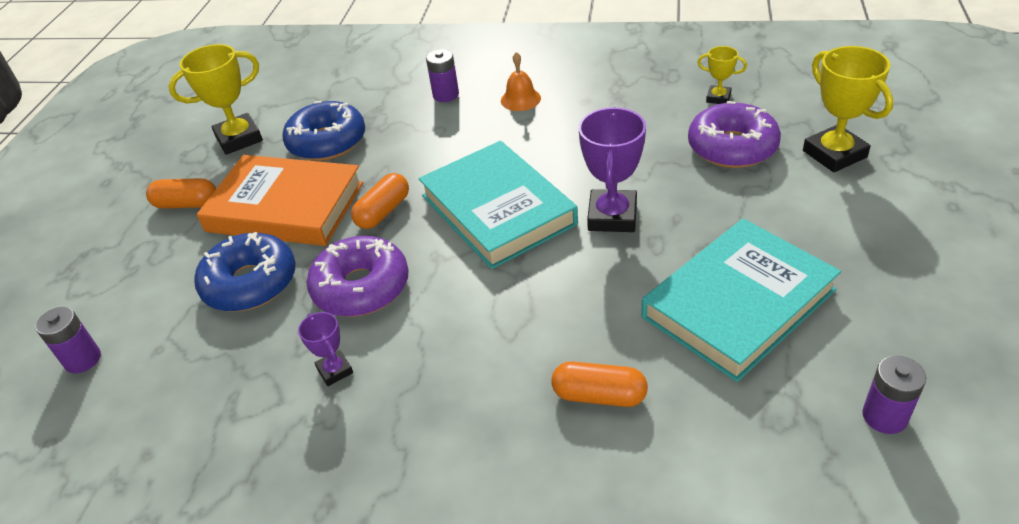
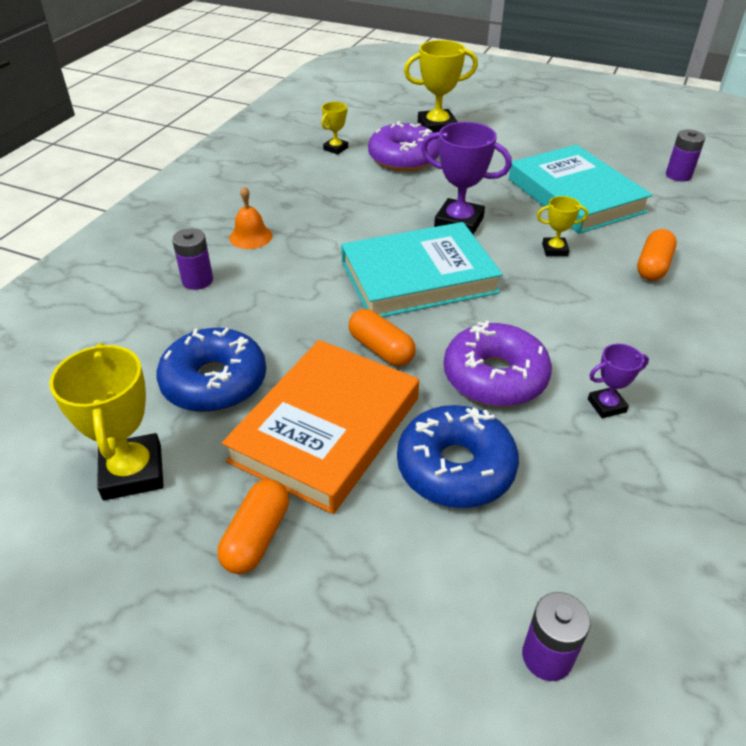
camera: 80 degrees left, 0 degrees up
(594, 300) = (555, 250): none -> yellow trophy

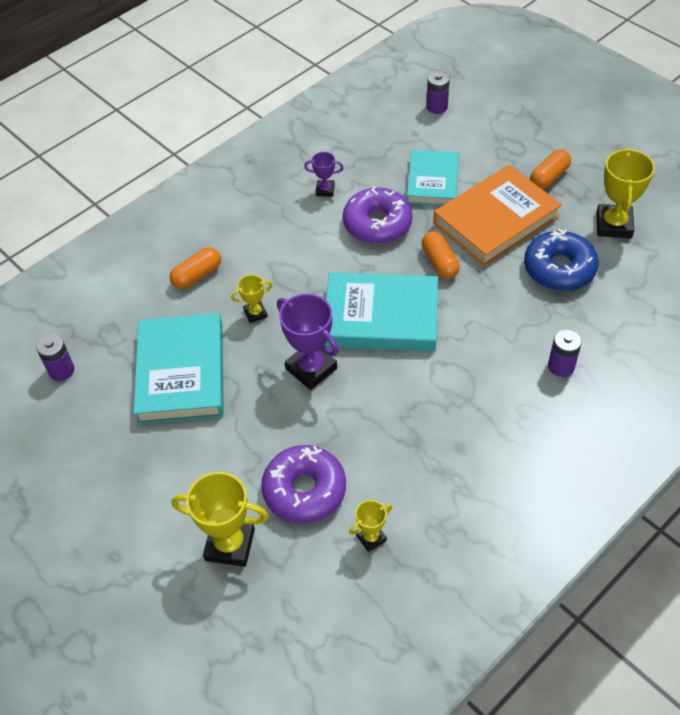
camera: 155 degrees left, 10 degrees up
(250, 236) = (505, 408): orange bell -> none
(455, 467) = (432, 181): blue donut -> turquoise book
(555, 250) = (255, 313): yellow trophy -> yellow trophy turned 45 degrees counterclockwise

